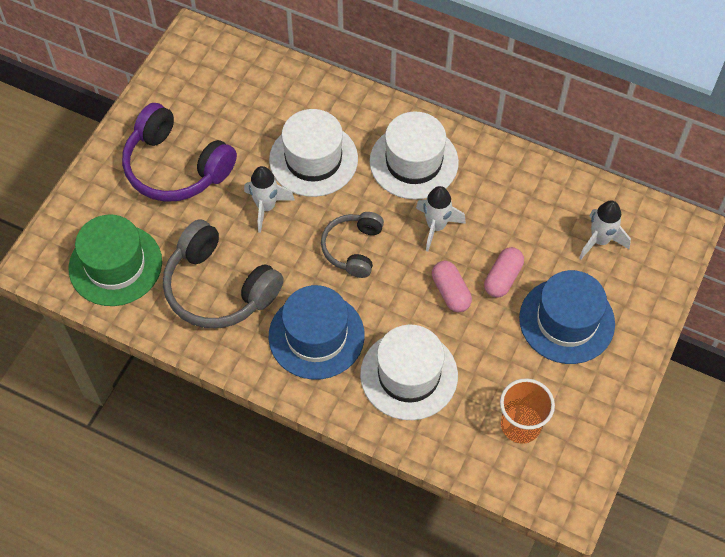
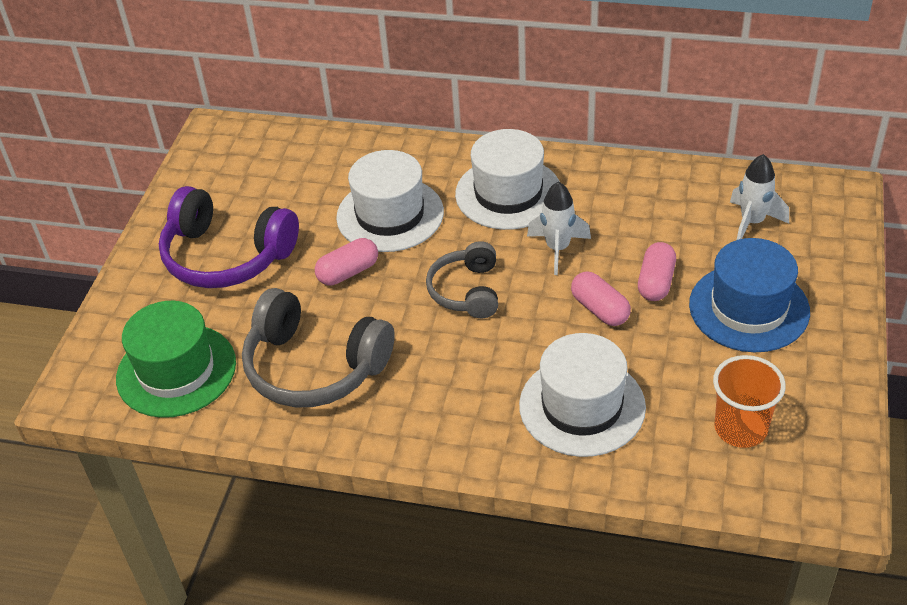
camera: 10 degrees left, 15 degrees down
(266, 207) = (348, 272): white rocket -> pink capsule
(316, 336) = (452, 390): blue hat -> none

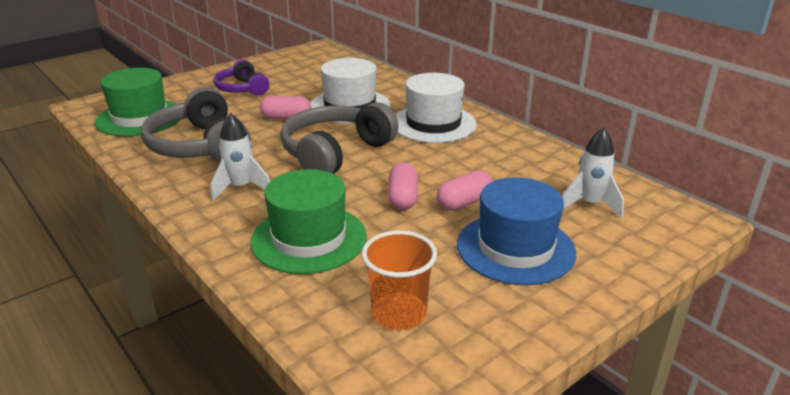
camera: 35 degrees right, 15 degrees down
(227, 255) = (242, 89): purple headphones -> purple headphones, size x0.61
(467, 291) = (335, 153): grey headphones -> grey headphones, size x1.65
(558, 249) = (423, 159): white rocket -> white rocket (241, 188)
(582, 406) = (309, 238): white hat -> green hat

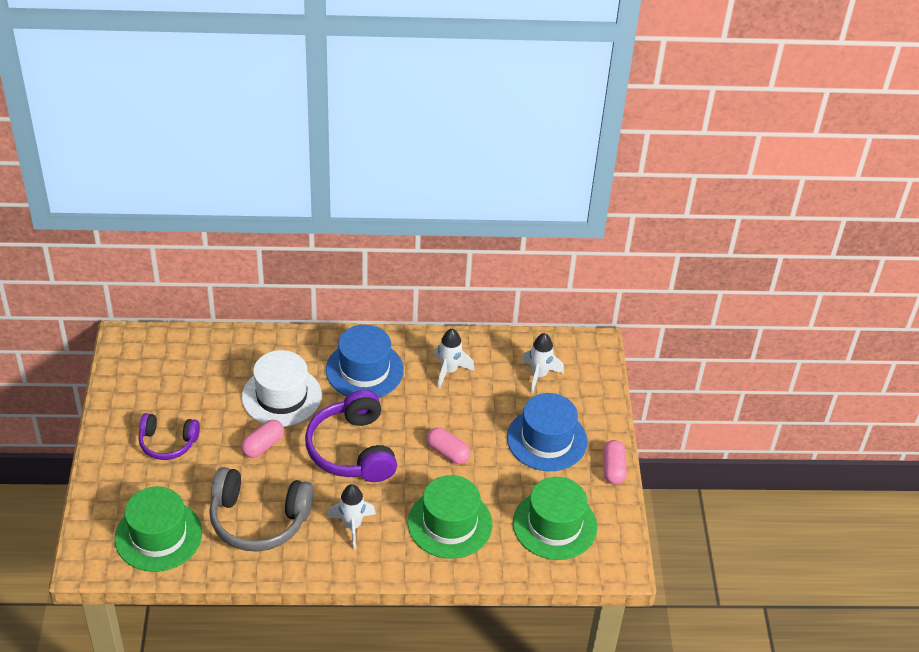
camera: 55 degrees left, 15 degrees up
(335, 153) = (352, 450): grey headphones -> purple headphones
(399, 313) = (554, 525): orange cup -> green hat
(433, 124) = (364, 370): white hat -> blue hat
(464, 202) = (482, 428): pink capsule -> pink capsule (613, 469)
(502, 158) = (449, 371): none -> white rocket

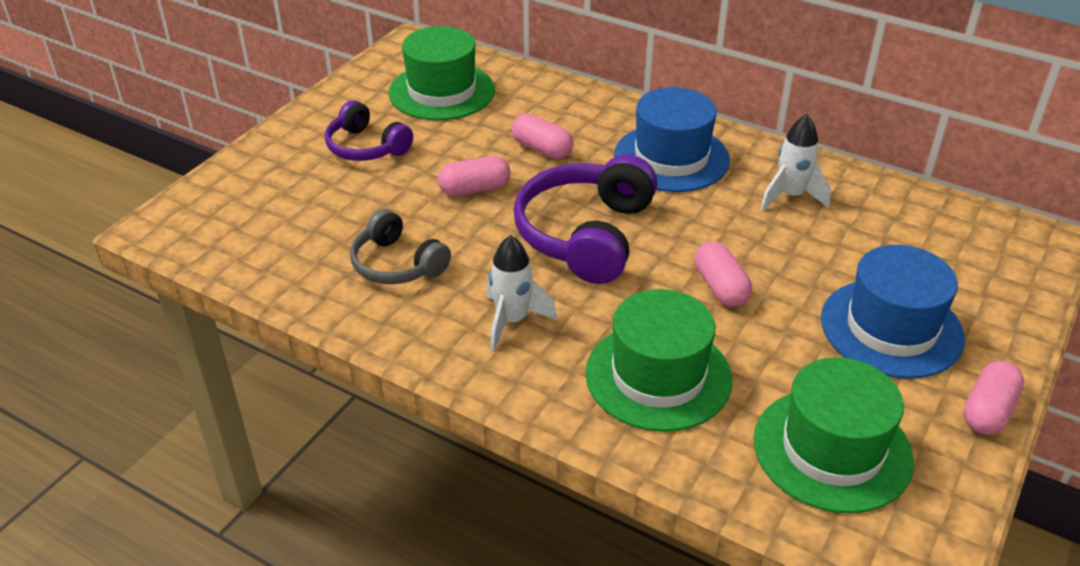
camera: 35 degrees right, 5 degrees down
(158, 535) = (263, 233): green hat -> green hat (442, 91)
(259, 519) = (397, 264): grey headphones -> grey headphones, size x0.61
(281, 396) = (542, 149): white hat -> pink capsule
(539, 375) = (928, 246): white rocket -> none

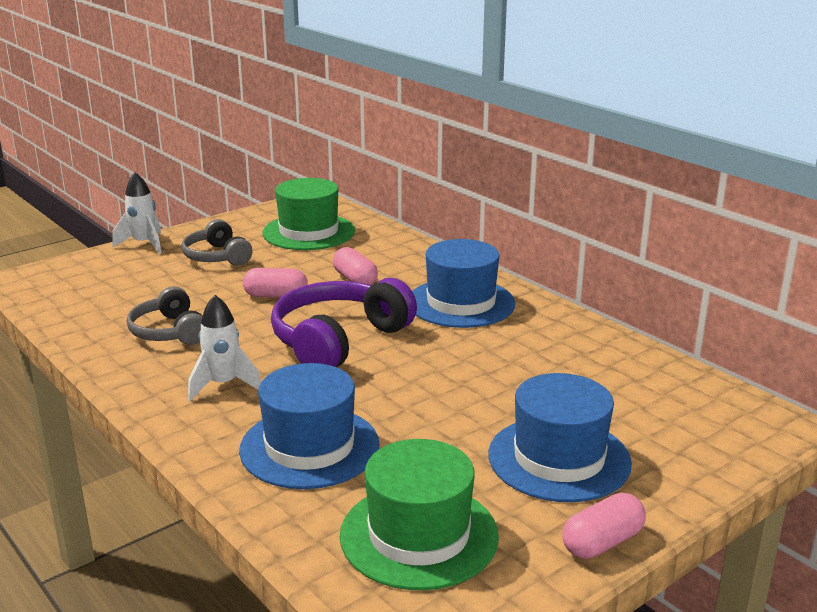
camera: 20 degrees right, 15 degrees down
(366, 147) = (217, 257): purple headphones -> grey headphones
(658, 376) = (309, 447): green hat -> blue hat
(720, 287) = (423, 397): pink capsule -> none
(790, 196) = (546, 347): white rocket -> white rocket (144, 244)

